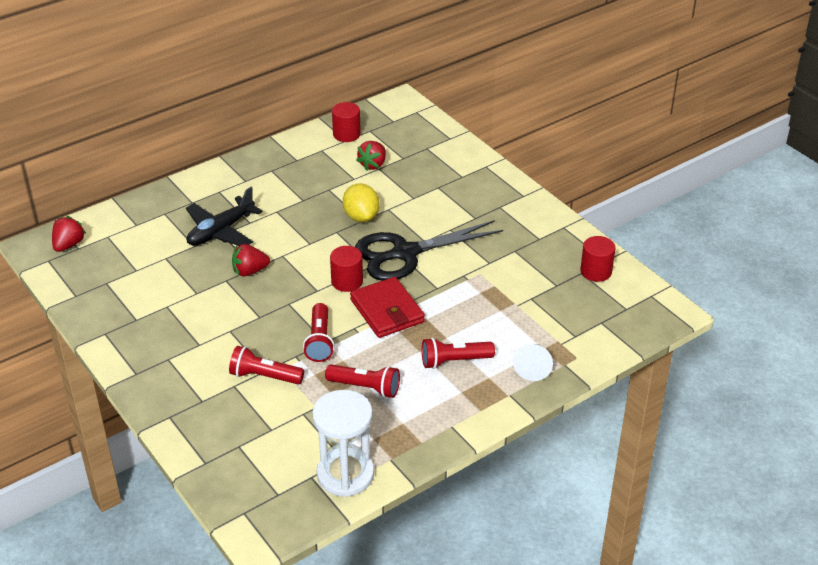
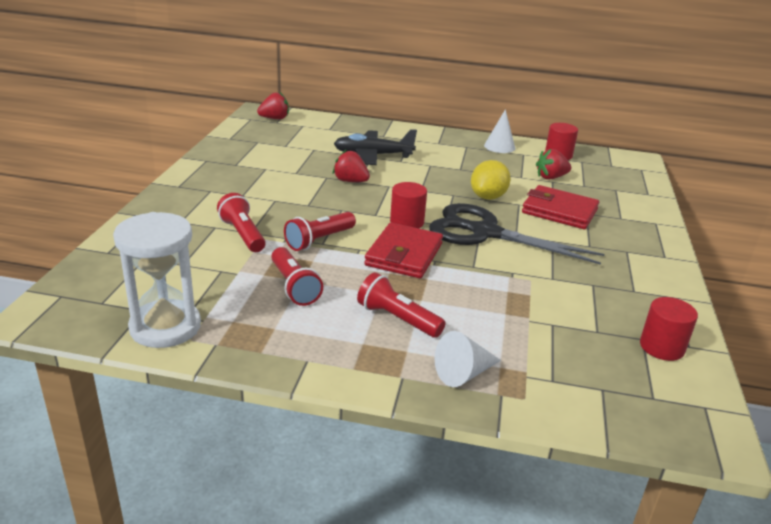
camera: 45 degrees right, 10 degrees down
(294, 153) = (499, 147): none -> white cone
(421, 197) = (559, 211): none -> red wallet

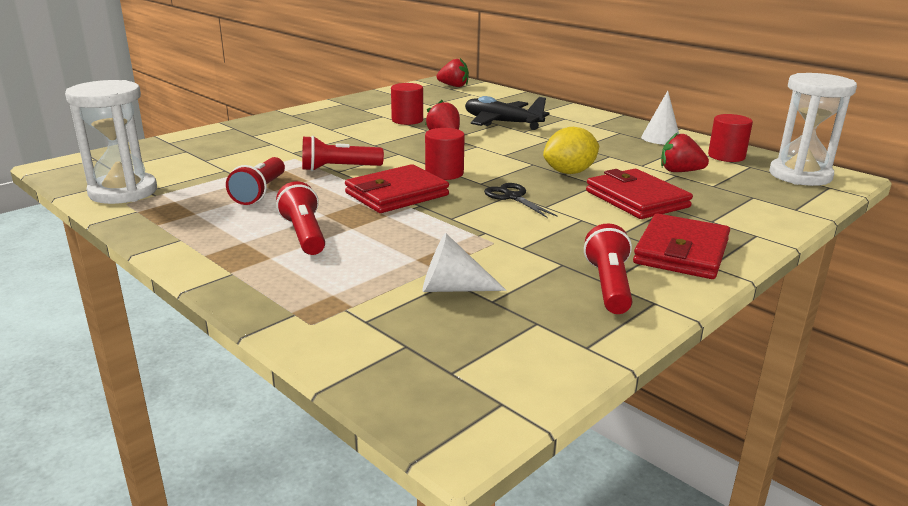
camera: 35 degrees right, 5 degrees down
(242, 234) = (283, 152): red flashlight -> red flashlight (608, 285)
(464, 373) = (289, 288): white cone -> white cone (452, 288)
(485, 233) = (512, 197): black scissors -> black scissors, size x0.45
(616, 163) = (800, 175): none -> white hourglass
(639, 251) = (681, 252): none -> red wallet
(661, 347) = (546, 336): red cylinder -> red cylinder (407, 120)

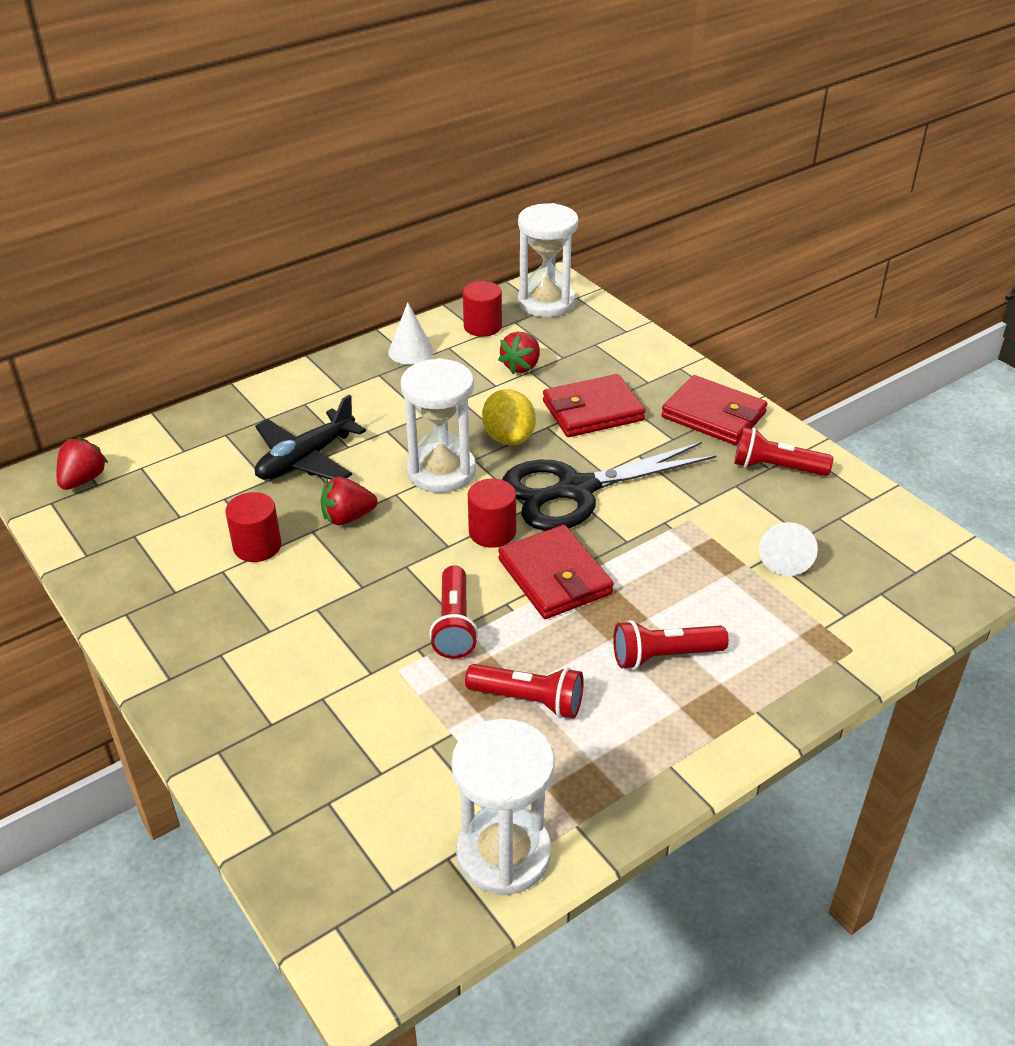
camera: 80 degrees left, 15 degrees up
(510, 155) = (441, 471): none -> white hourglass
(512, 197) = (576, 490): black scissors -> black scissors, size x2.23

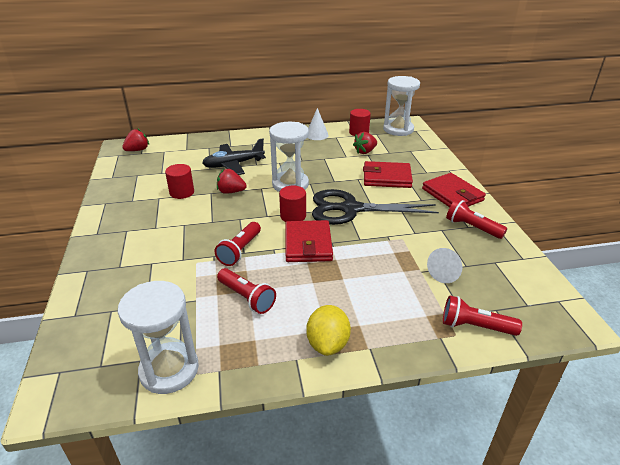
camera: 25 degrees right, 5 degrees down
(508, 438) = (334, 179): yellow lemon -> yellow lemon (328, 344)
(664, 656) = (337, 300): red flashlight -> red flashlight (475, 327)

